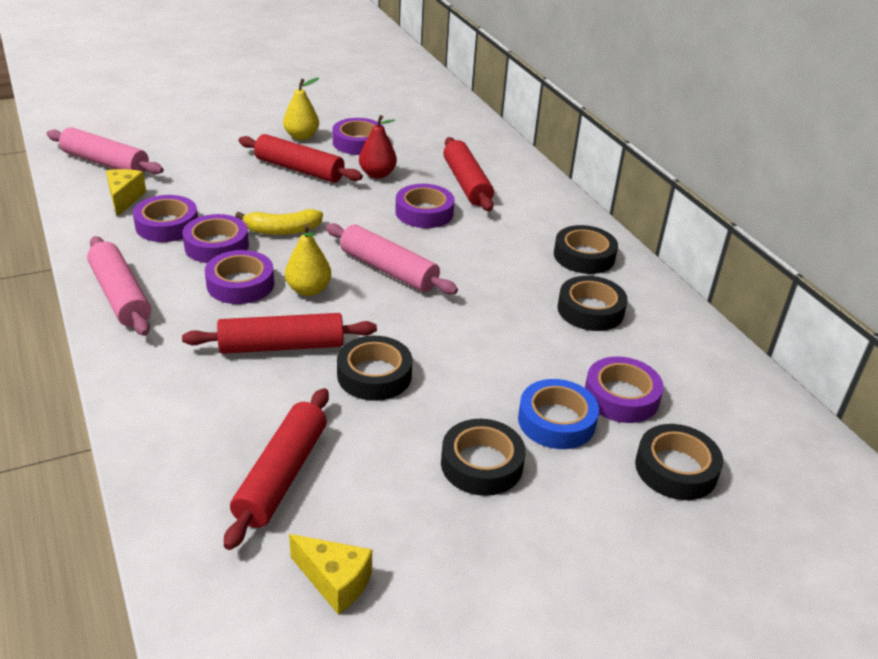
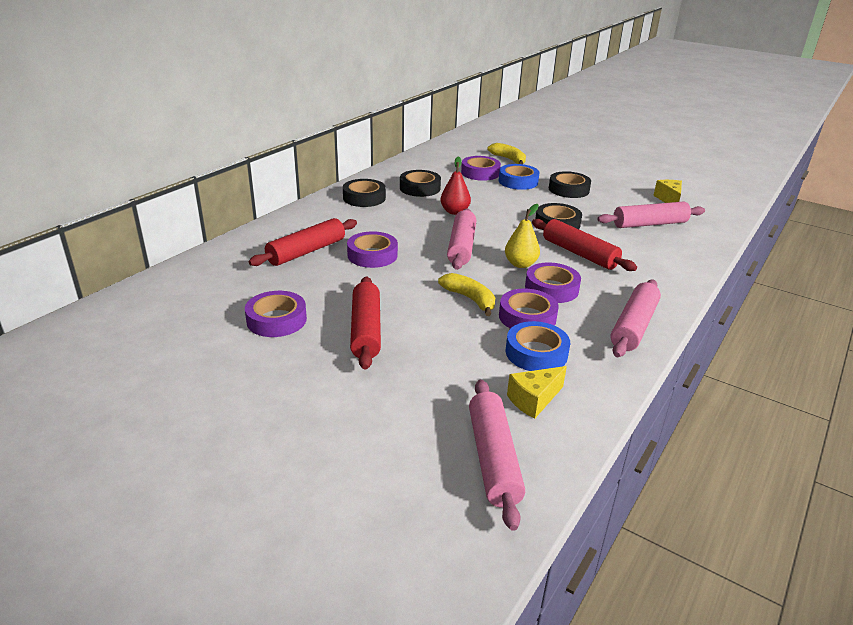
camera: 120 degrees left, 5 degrees down
(167, 225) = (536, 353): purple tape -> blue tape
(281, 475) = (650, 224): red rolling pin -> pink rolling pin
(301, 136) = (294, 356): yellow pear -> none
(377, 174) = (332, 290): red pear -> red pear (454, 212)
(676, 469) = (509, 159): black tape -> yellow banana

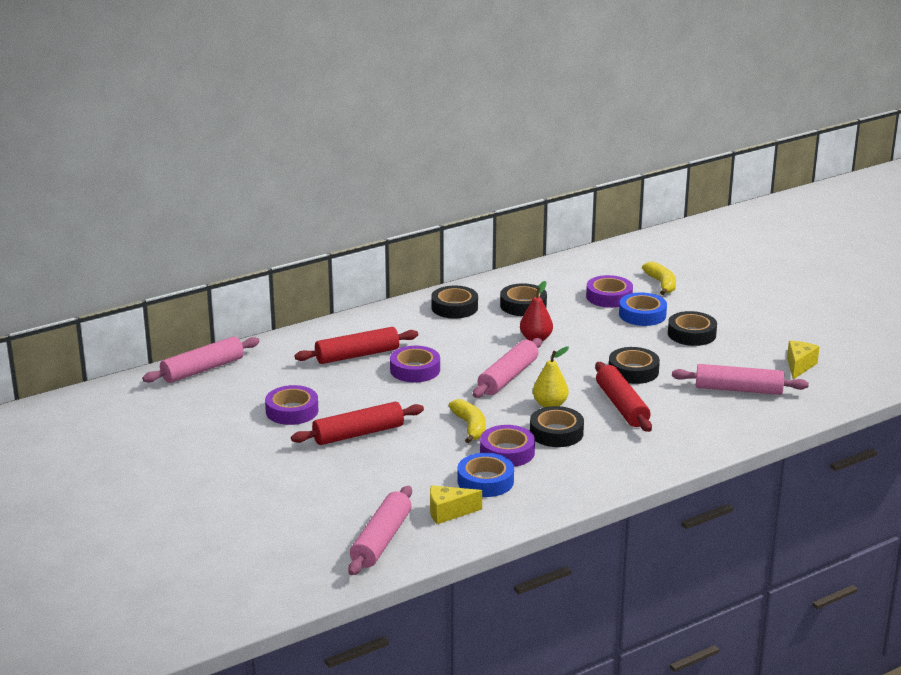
camera: 25 degrees right, 5 degrees down
(366, 330) = (358, 434): red rolling pin -> red rolling pin turned 45 degrees clockwise
(551, 288) = (556, 433): purple tape -> black tape
(633, 326) = (597, 480): pink rolling pin -> pink rolling pin (202, 369)

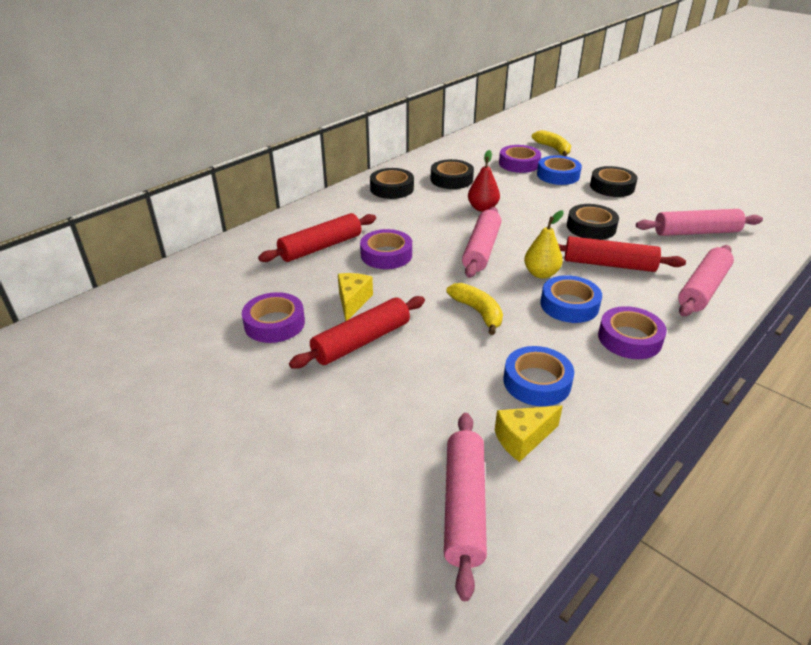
camera: 15 degrees left, 10 degrees up
(202, 369) = (158, 287): pink rolling pin -> pink rolling pin (702, 289)
(507, 452) = (535, 338): purple tape -> purple tape (629, 338)
(556, 433) = (569, 305): black tape -> blue tape
(622, 406) = (609, 264): red rolling pin -> red rolling pin turned 45 degrees counterclockwise
(799, 366) = (724, 203): yellow cheese -> yellow cheese (353, 302)

